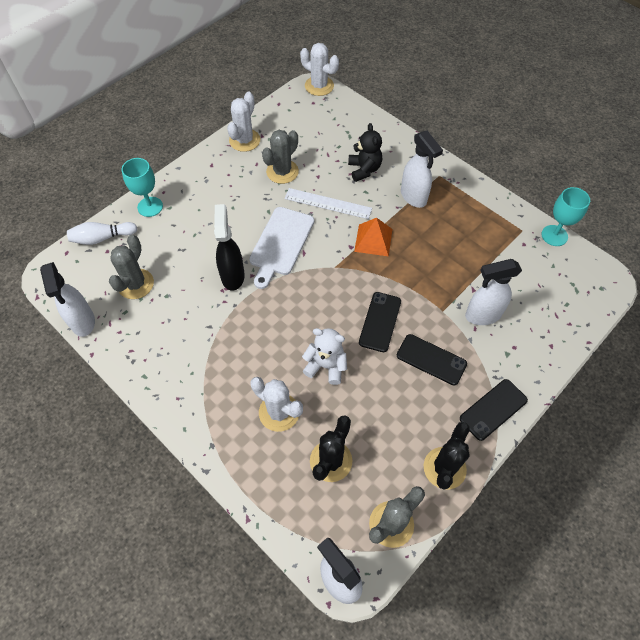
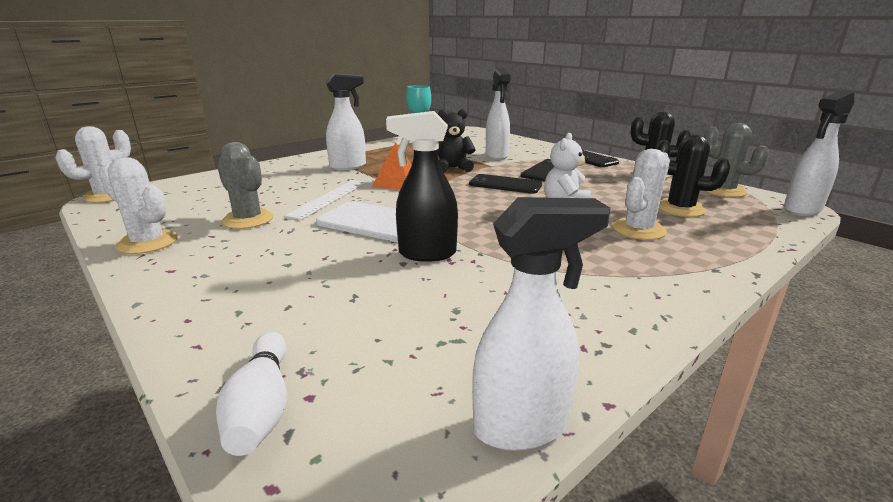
camera: 85 degrees left, 35 degrees down
(135, 284) = (422, 347): grey cactus -> none
(150, 207) = (216, 335): turquoise goblet -> none
(364, 169) = (290, 181): black teddy bear -> black teddy bear (453, 168)

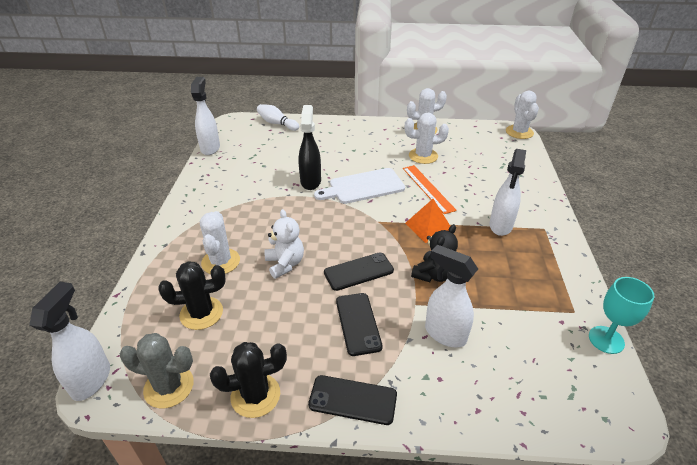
camera: 135 degrees right, 15 degrees up
(248, 220) = (423, 156): grey cactus -> white cactus
(329, 198) = (428, 188): white ruler -> orange ruler
(426, 254) = (310, 181): black spray bottle -> black spray bottle turned 45 degrees counterclockwise
(522, 426) = (210, 148): white spray bottle -> white spray bottle turned 150 degrees clockwise

